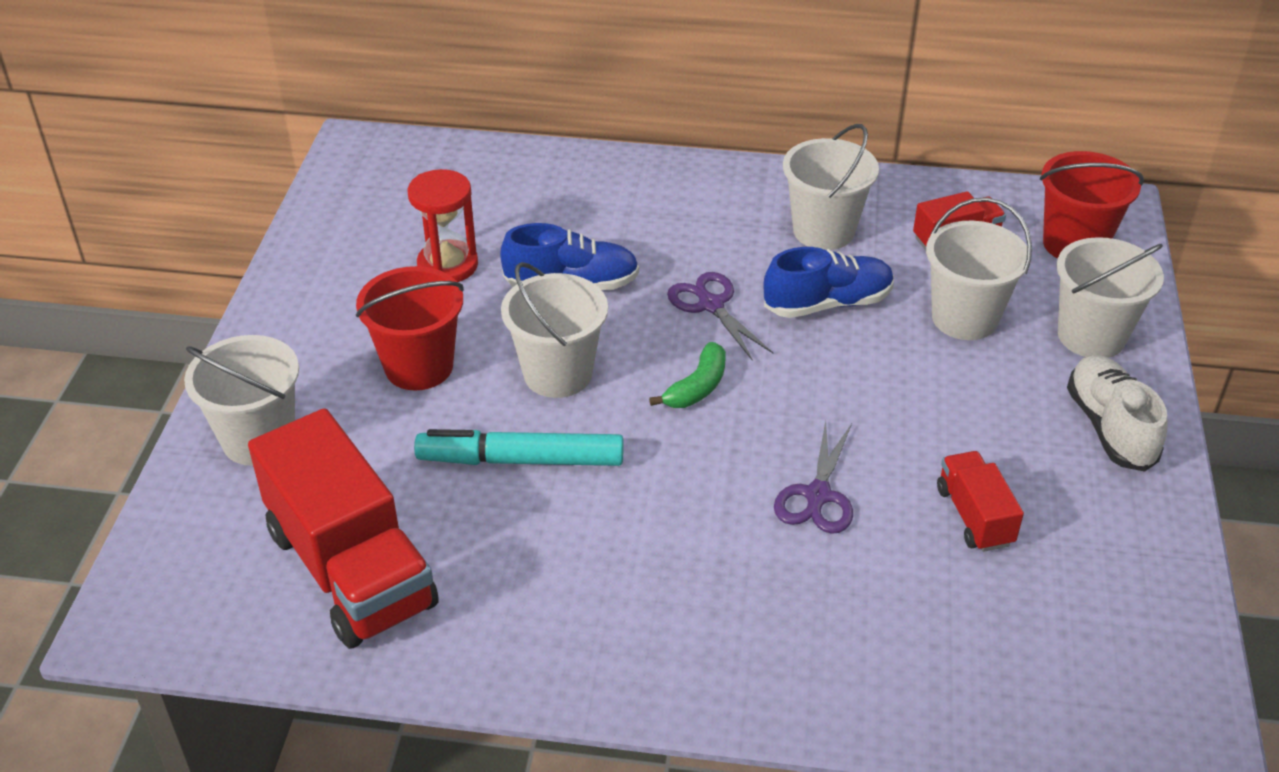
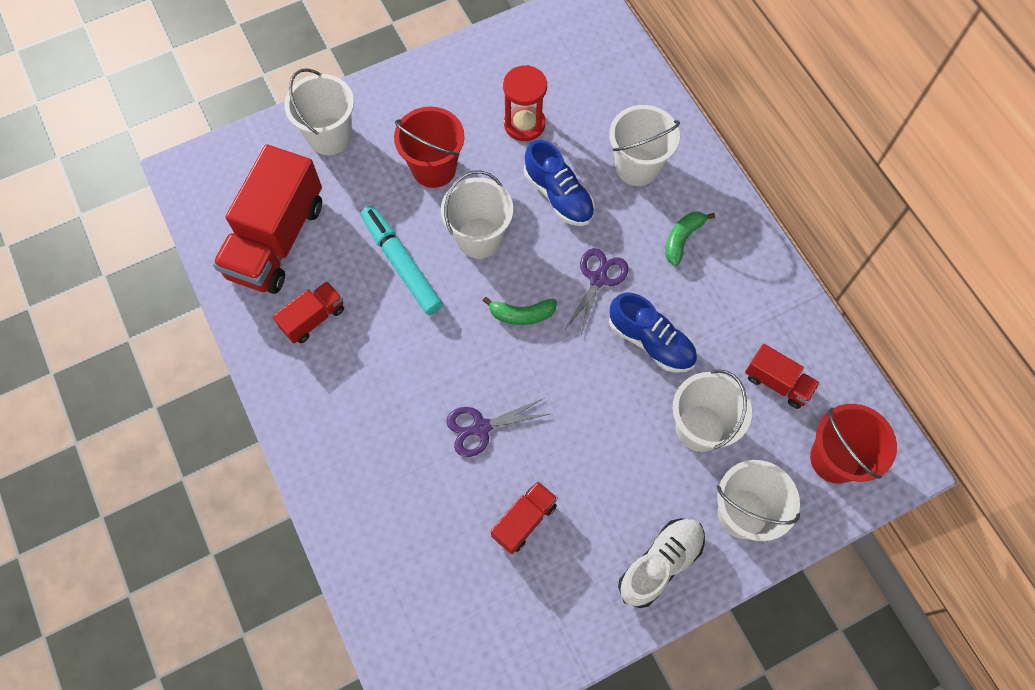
camera: 55 degrees right, 25 degrees up
(512, 587) = (313, 318): none -> red truck
(724, 222) = (682, 239): none -> green banana
(823, 231) = (721, 299): white bucket -> white bucket (637, 166)

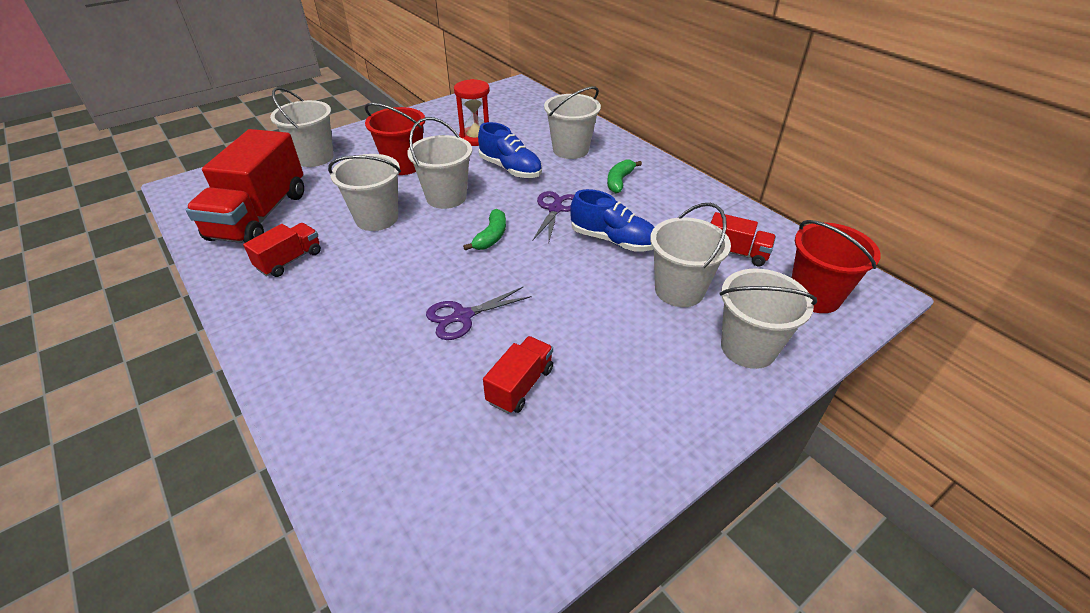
camera: 10 degrees left, 25 degrees down
(401, 264) = (377, 218): turquoise marker -> white bucket
(522, 314) = (491, 237): green banana -> green banana turned 60 degrees counterclockwise
(660, 564) = (680, 402): white shoe -> none

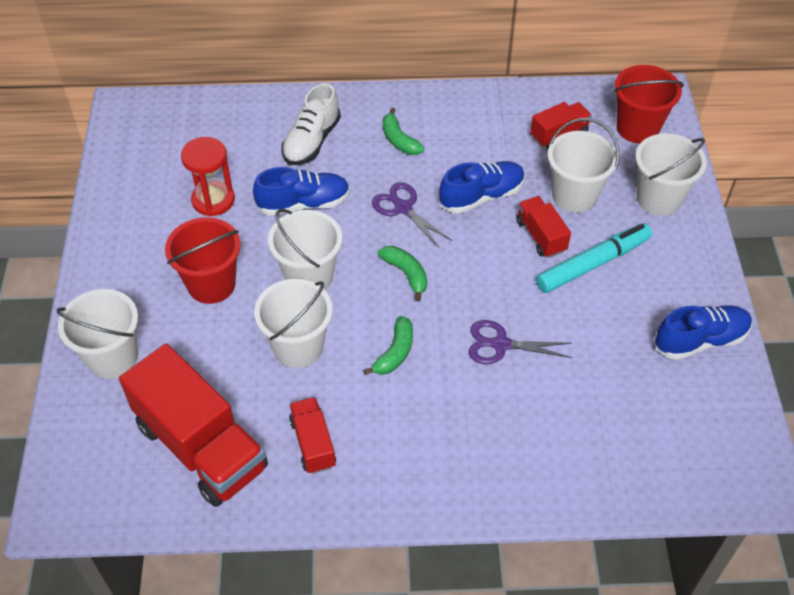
camera: 55 degrees left, 10 degrees up
(407, 263) = (395, 352): none -> green banana
(463, 316) = (501, 344): purple scissors -> purple scissors turned 90 degrees clockwise
(520, 385) = (604, 345): red truck -> red truck (541, 236)
(570, 150) = (311, 141): white bucket -> white shoe
(596, 464) = (700, 340): none -> blue shoe
(612, 336) = (593, 264): none -> turquoise marker

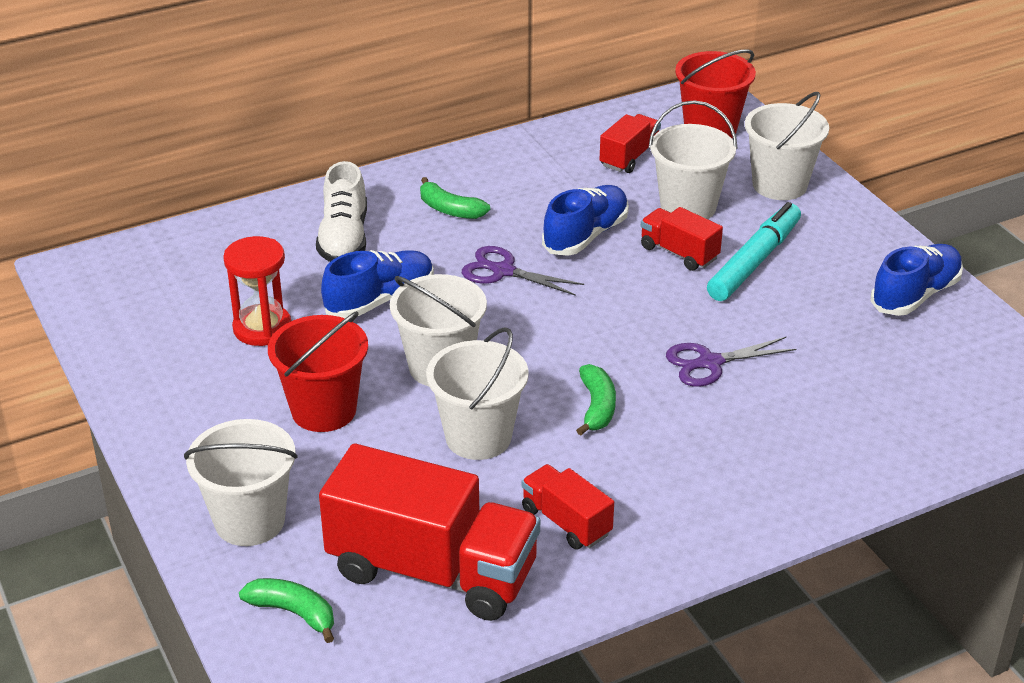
camera: 25 degrees left, 15 degrees down
(406, 274) = (554, 331): green banana -> green banana (293, 612)

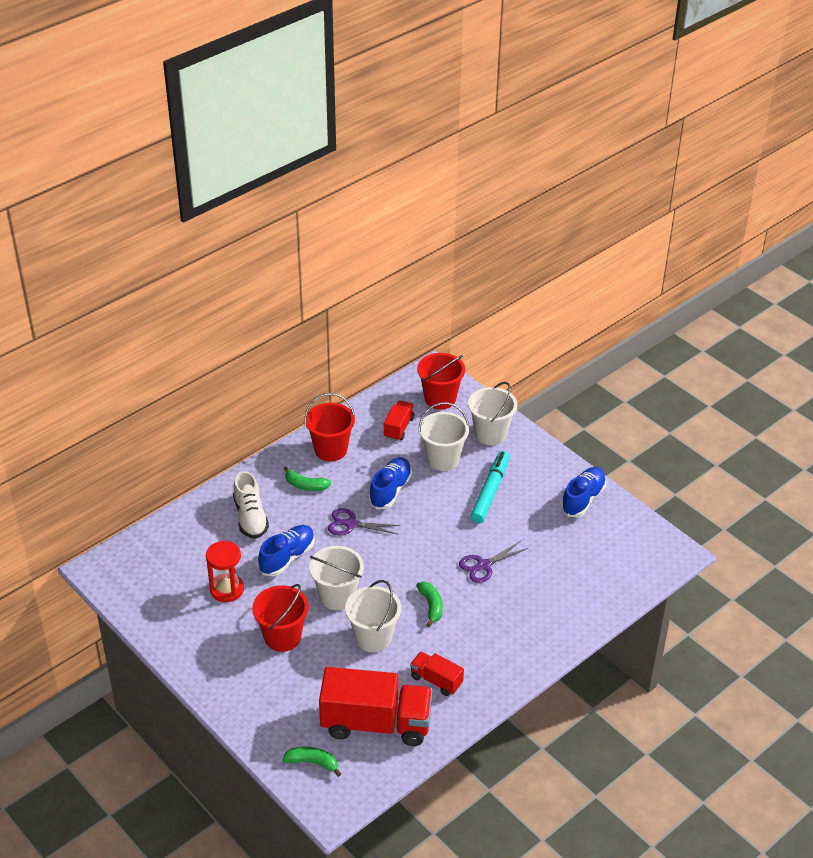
camera: 15 degrees left, 5 degrees up
(249, 521) = (268, 714): white bucket -> none
(509, 170) = (331, 450): none -> red bucket
(679, 253) = (446, 493): red truck -> none

